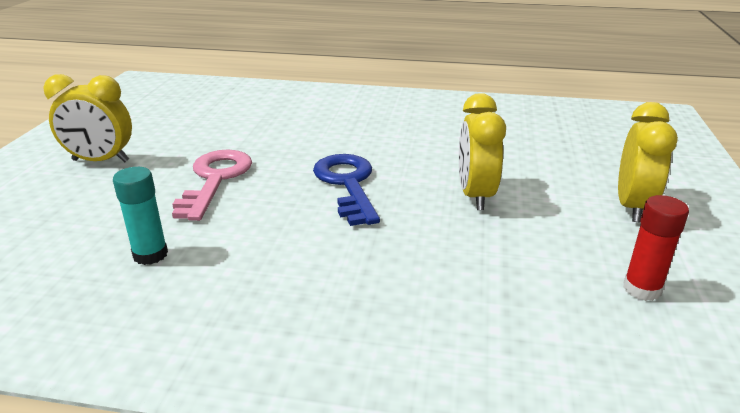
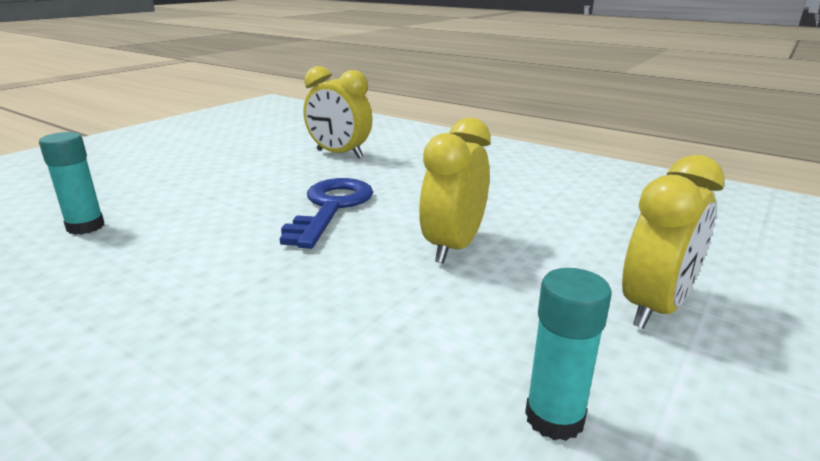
camera: 25 degrees right, 5 degrees down
(100, 161) = (158, 150): yellow clock -> yellow clock (339, 154)
(215, 179) = (221, 180): pink key -> none
(642, 289) = (554, 418): red glue stick -> turquoise glue stick

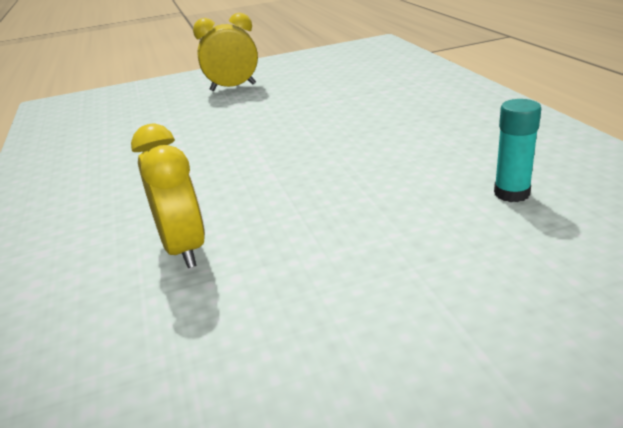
camera: 140 degrees left, 5 degrees up
(331, 208) = (292, 166): blue key -> none
(453, 247) = (261, 122): yellow clock -> none
(554, 418) = (323, 73): turquoise glue stick -> none

